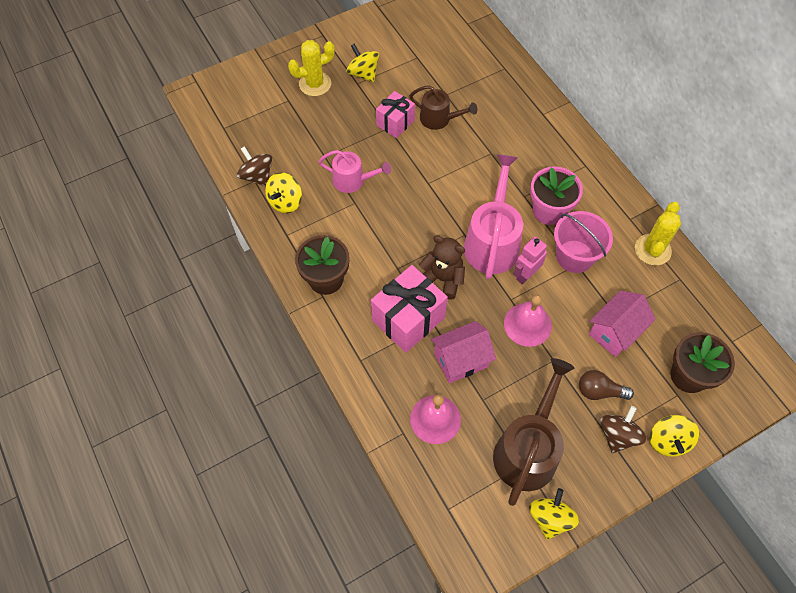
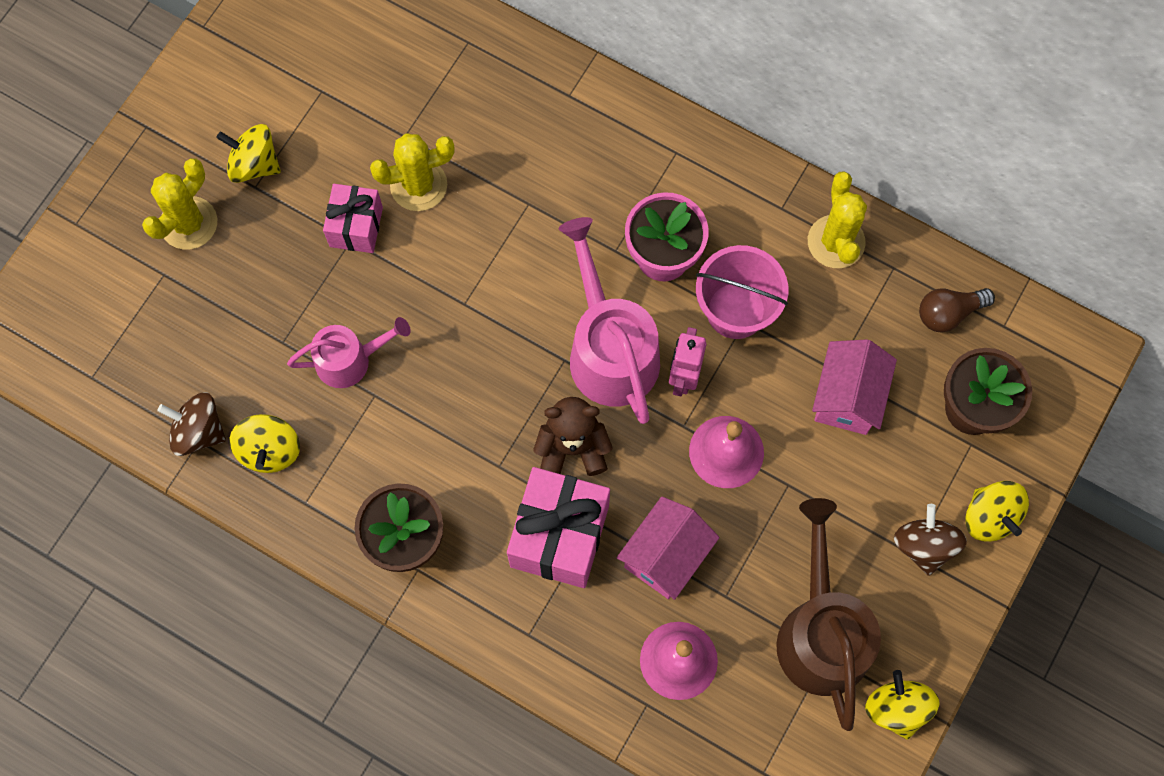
camera: 30 degrees left, 10 degrees up
(439, 119) = (418, 185): brown watering can -> yellow cactus
(599, 391) = (870, 496): brown light bulb -> brown light bulb (948, 313)

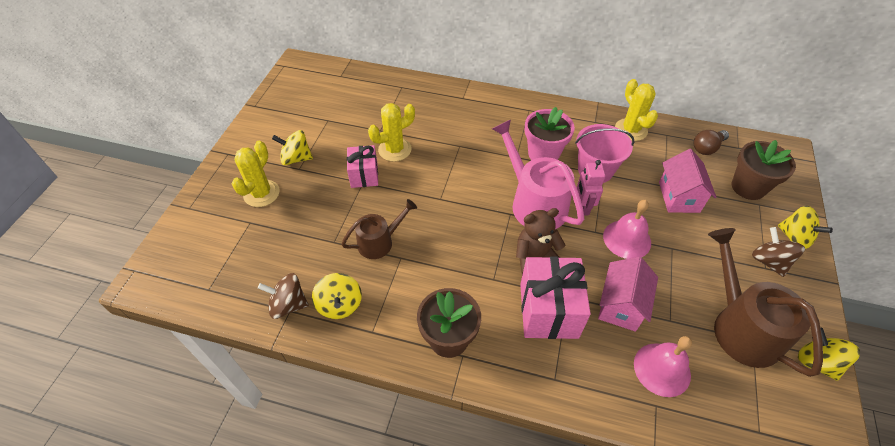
camera: 15 degrees left, 20 degrees down
(350, 360) = (379, 242): pink watering can -> brown watering can

